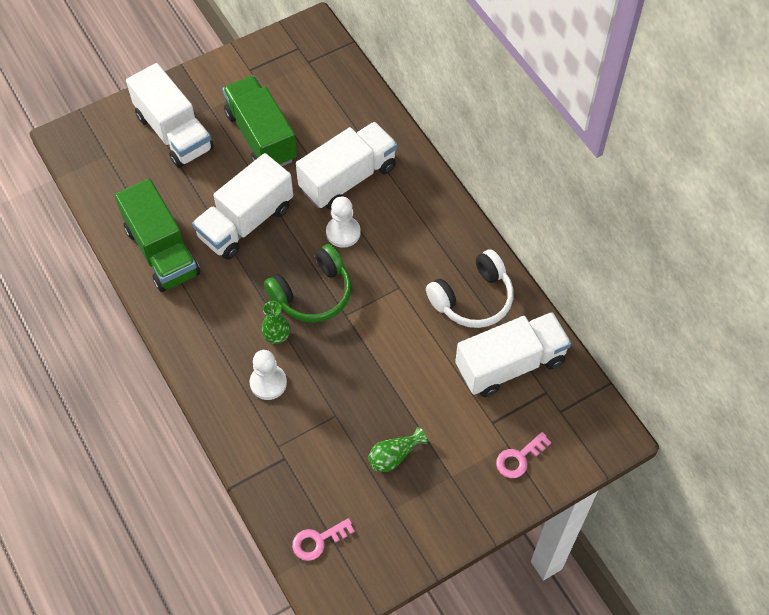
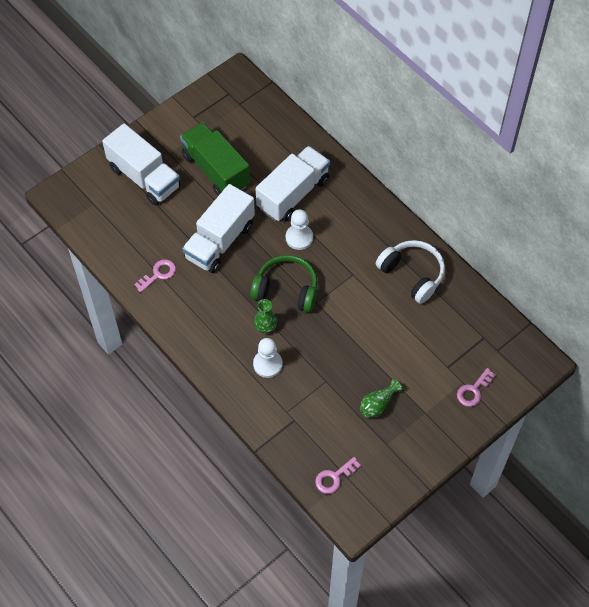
camera: 10 degrees left, 0 degrees up
(162, 251) = (158, 274): green truck -> pink key
(313, 294) = (286, 289): green headphones -> green headphones turned 120 degrees counterclockwise
(473, 299) = (412, 274): white headphones -> white headphones turned 90 degrees counterclockwise
(510, 364) = (451, 320): white truck -> none

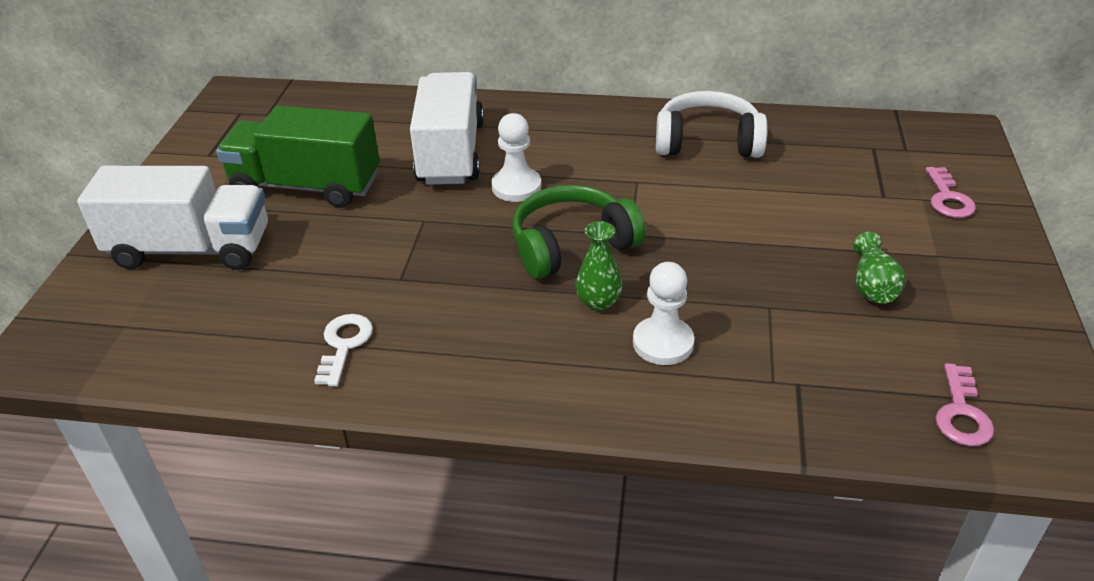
camera: 40 degrees left, 20 degrees down
(158, 274) = (344, 345): pink key -> white key
(220, 241) = (403, 251): white truck -> none

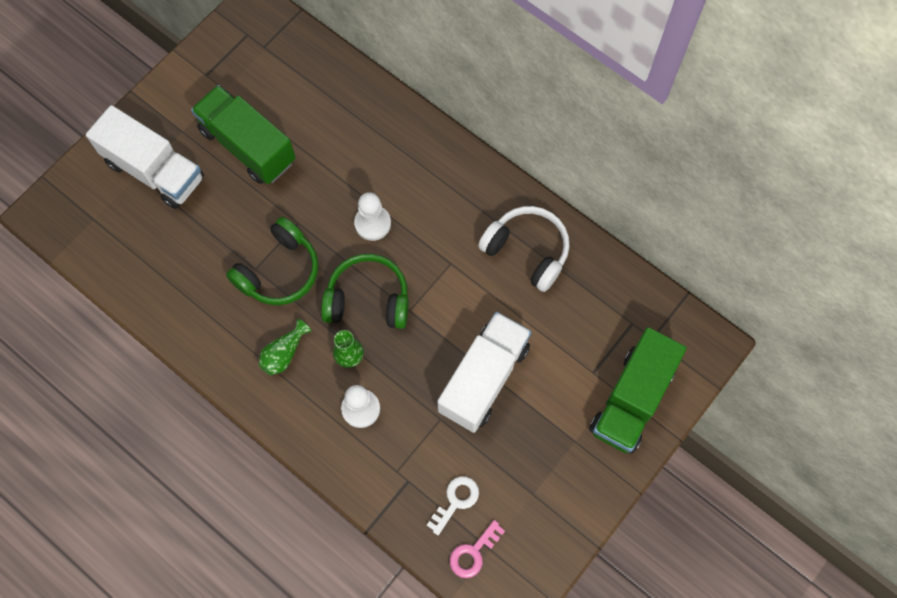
camera: 30 degrees right, 30 degrees up
(344, 345) = (196, 305): white key -> white key (455, 501)
(435, 267) = (279, 271): none -> green headphones
(451, 153) = (354, 163): white truck -> white truck (483, 378)
(872, 285) = (513, 440): green vase -> green vase (284, 353)
(947, 198) = (632, 399): pink key -> green truck

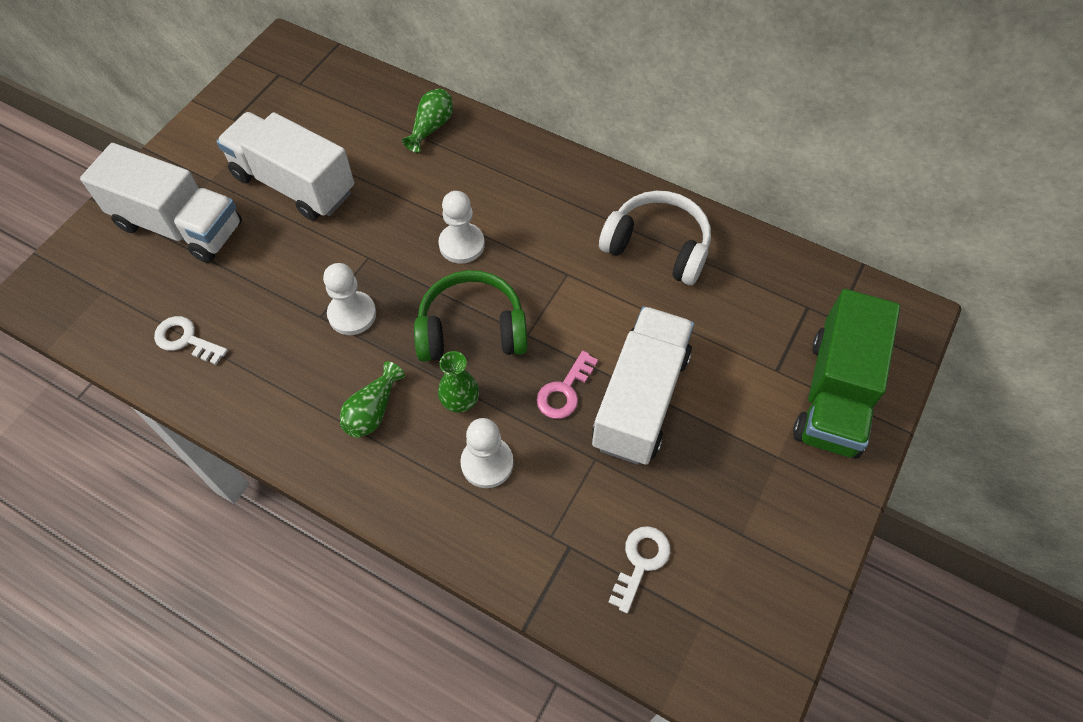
camera: 10 degrees left, 10 degrees down
(153, 272) = (186, 340): none -> white key
(248, 146) = (294, 184): green truck -> white truck
(279, 271) = (352, 314): green headphones -> white pawn
(366, 109) = (431, 127): none -> green vase
(473, 553) = (682, 629): pink key -> pink key (564, 391)

